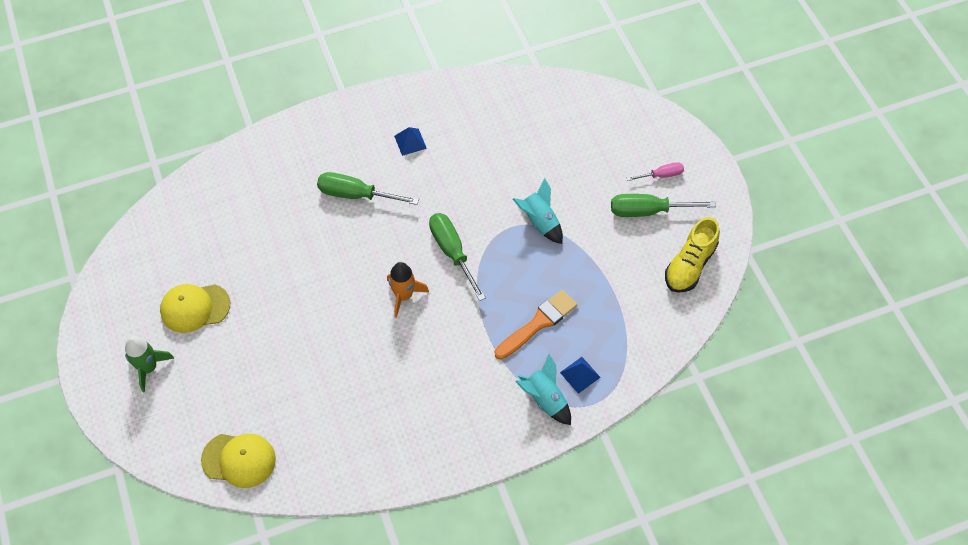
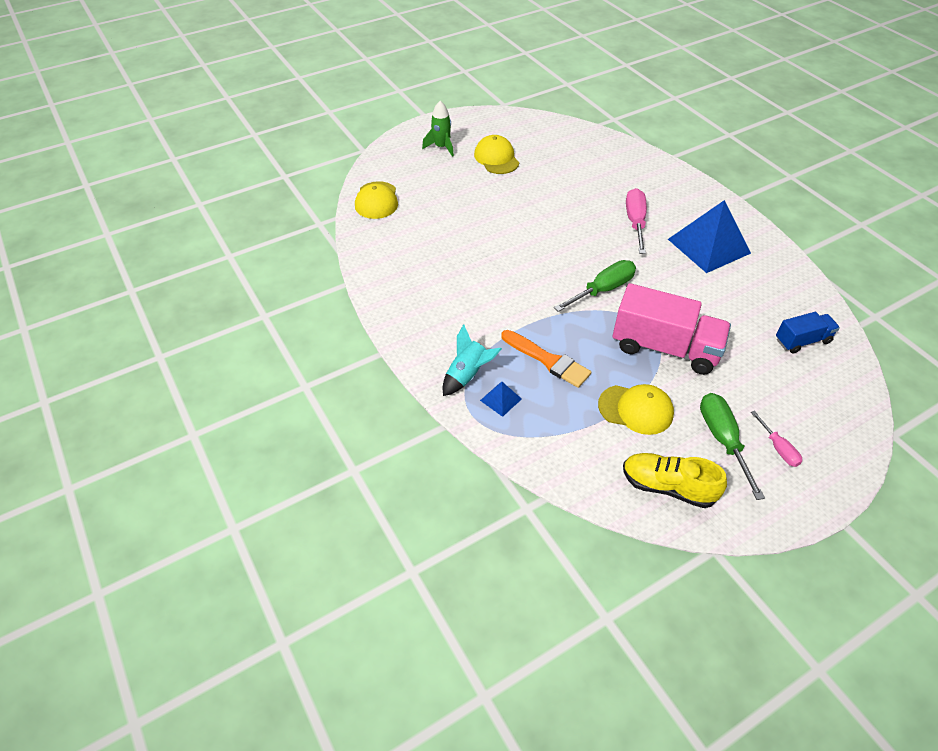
camera: 80 degrees right, 10 degrees down
(356, 195) = (635, 222): green screwdriver -> pink screwdriver
(404, 296) = (546, 265): orange rocket -> none
(410, 142) = (709, 246): blue pyramid -> blue pyramid, size x2.33
(539, 222) = (664, 348): turquoise rocket -> pink truck
(550, 114) = (802, 341): none -> blue truck
(607, 266) = (636, 409): none -> yellow cap

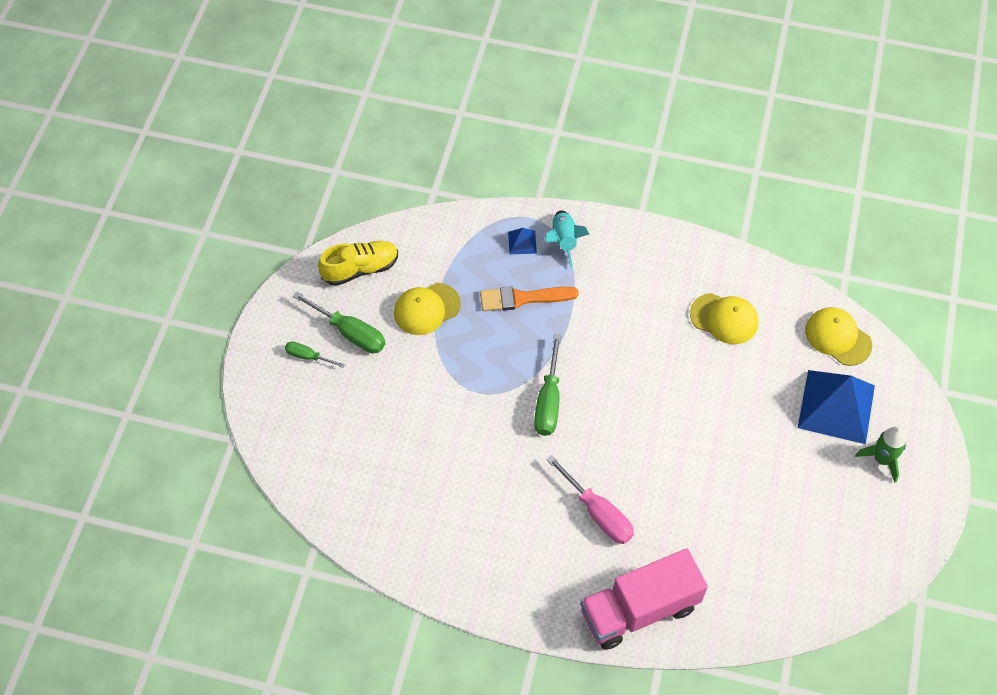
camera: 135 degrees right, 10 degrees up
(496, 158) = (814, 491): yellow cap -> yellow cap (724, 318)
(664, 348) = (451, 381): pink truck -> pink truck (639, 609)
(709, 246) = (507, 538): blue pyramid -> blue pyramid (836, 406)
(778, 448) = (308, 357): pink screwdriver -> green screwdriver
(802, 341) = (351, 480): blue truck -> none

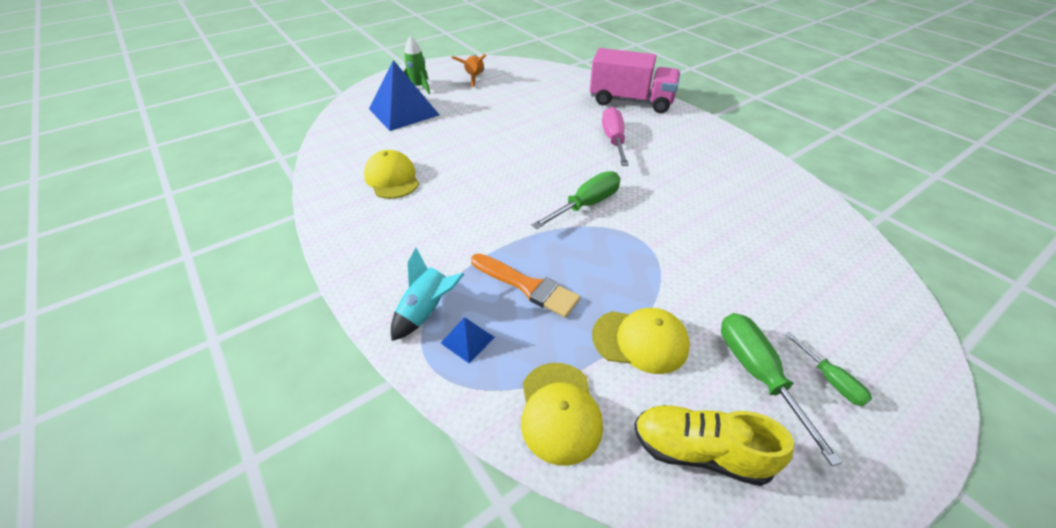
camera: 140 degrees left, 15 degrees down
(837, 337) = (346, 133): yellow cap -> yellow cap (559, 412)
(852, 526) = (474, 78): none -> orange rocket

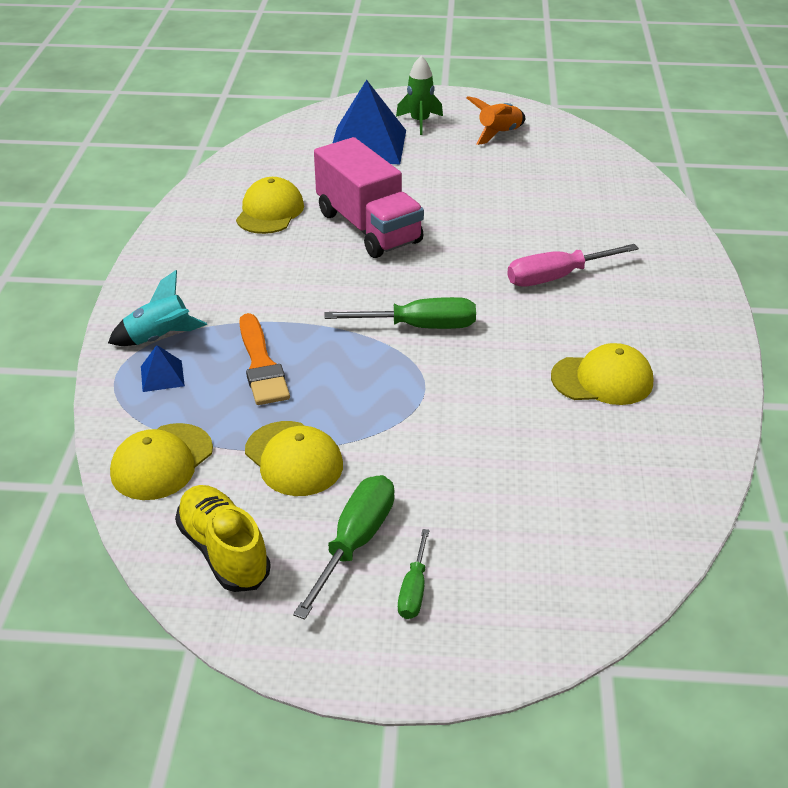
camera: 40 degrees right, 5 degrees down
(613, 140) = (557, 277): pink screwdriver -> pink screwdriver turned 150 degrees counterclockwise
(630, 101) = (656, 242): pink truck -> pink truck (368, 227)
(715, 184) = (602, 379): none -> yellow cap

